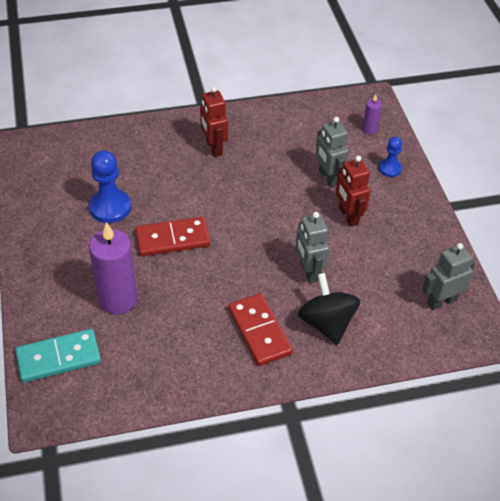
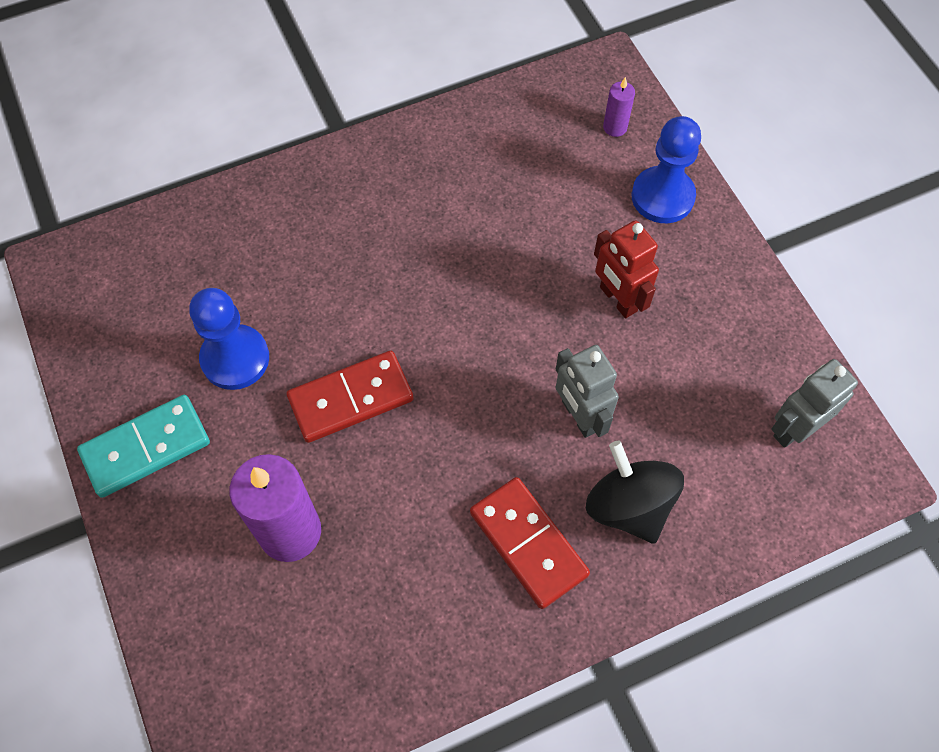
camera: 10 degrees left, 15 degrees up
(59, 357) = (220, 662): turquoise domino -> turquoise domino (146, 447)
(213, 148) = (376, 210): red robot -> none
(328, 178) = (570, 232): grey robot -> none
(390, 168) = (662, 197): blue pawn -> blue pawn, size x1.71

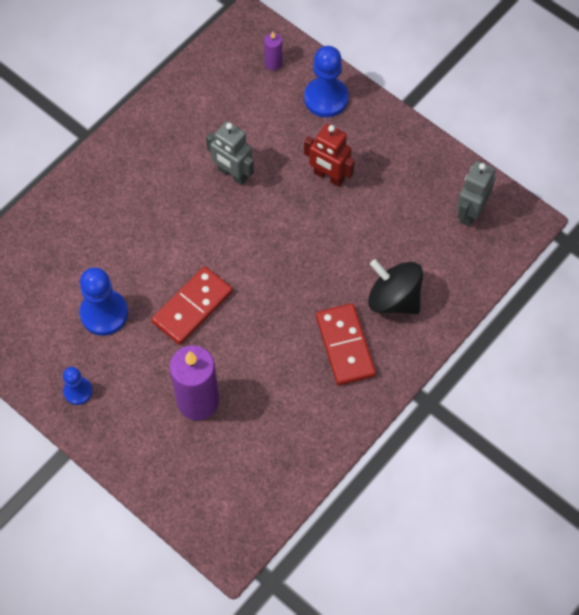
camera: 25 degrees left, 0 degrees up
(146, 447) = (78, 391): turquoise domino -> blue pawn
(528, 544) = (345, 346): red domino -> red domino turned 45 degrees clockwise
(579, 416) = (339, 258): grey robot -> grey robot (232, 174)

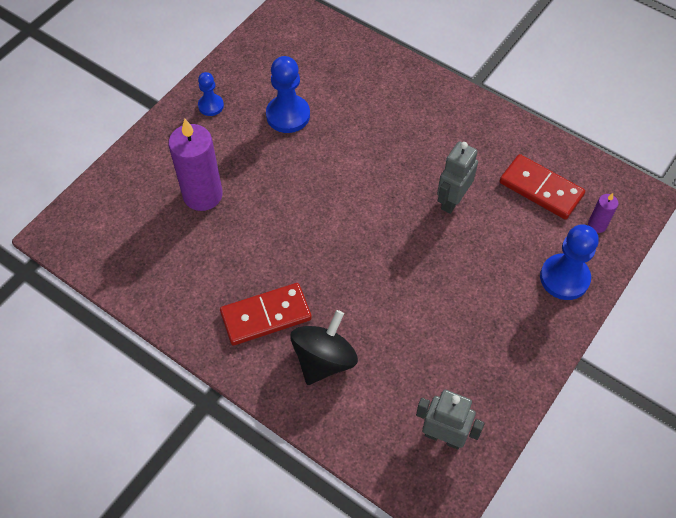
camera: 85 degrees right, 5 degrees down
(192, 307) = (300, 181): red domino -> red domino (541, 189)
(328, 176) = (465, 287): red robot -> none

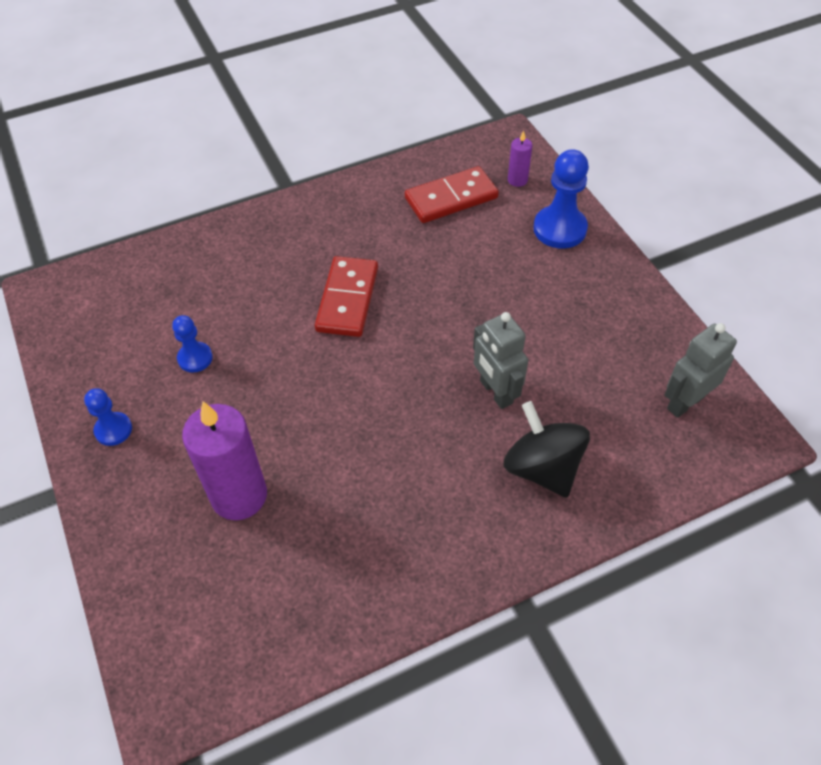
camera: 60 degrees left, 5 degrees down
(266, 316) = (453, 501): red domino -> red domino (347, 299)
(288, 115) = (195, 358): blue pawn -> blue pawn, size x0.58
(452, 200) = (417, 268): grey robot -> grey robot (495, 392)

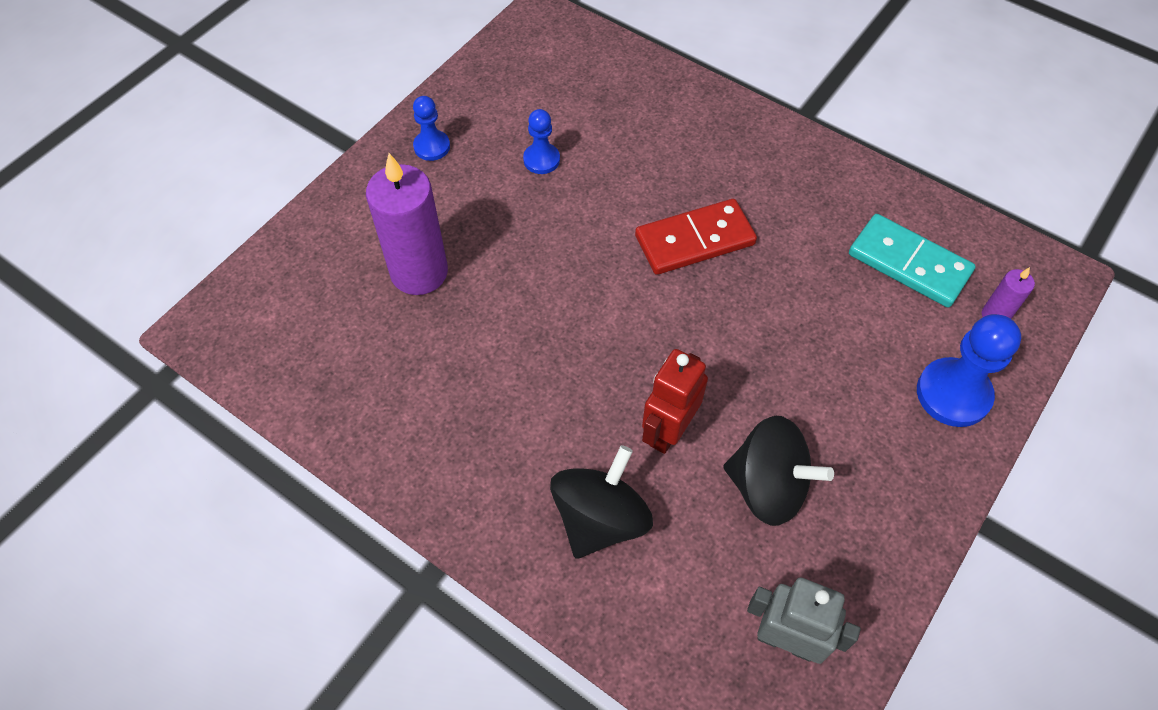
camera: 60 degrees right, 5 degrees up
(451, 198) = (909, 263): red domino -> turquoise domino
(495, 392) = (668, 431): grey robot -> red robot
(571, 357) = (767, 486): none -> black spinning top

